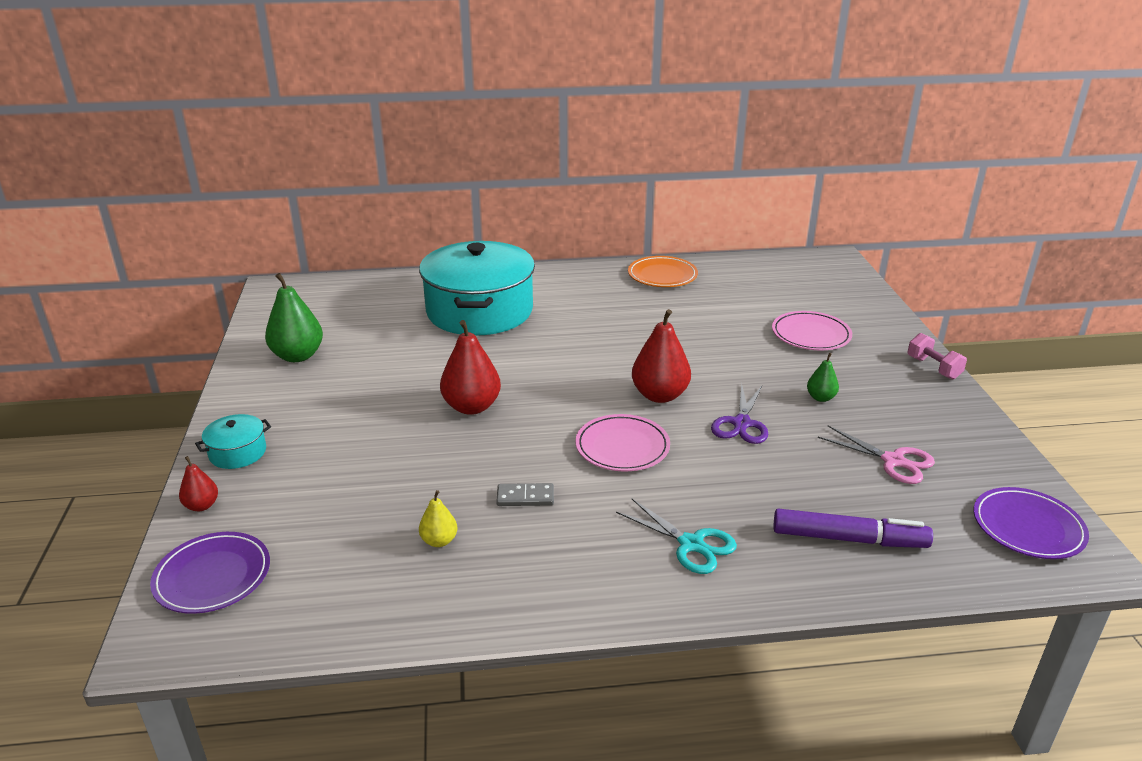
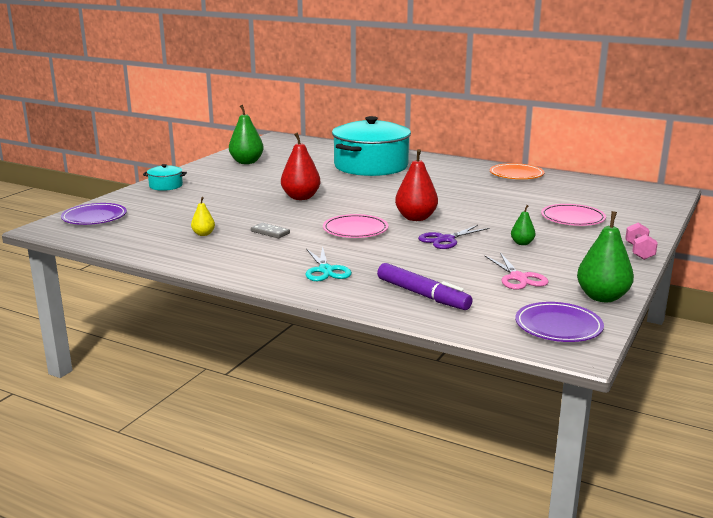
camera: 35 degrees right, 10 degrees down
(202, 506) = (124, 197): red pear -> none
(999, 458) = (602, 297): none -> green pear

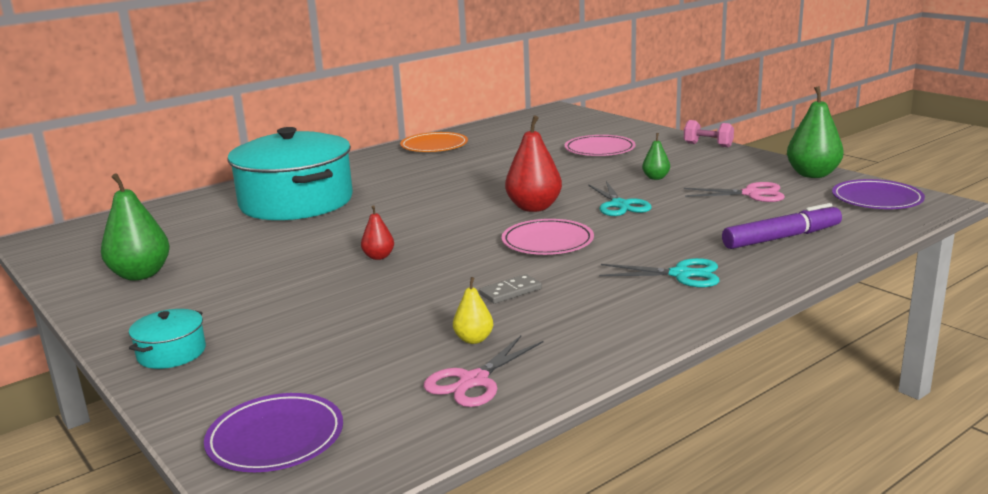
camera: 65 degrees left, 0 degrees up
(157, 241) = (474, 381): none -> pink scissors
(301, 197) = (378, 257): red pear -> red pear, size x0.53
(445, 239) = (620, 205): purple scissors -> turquoise scissors

